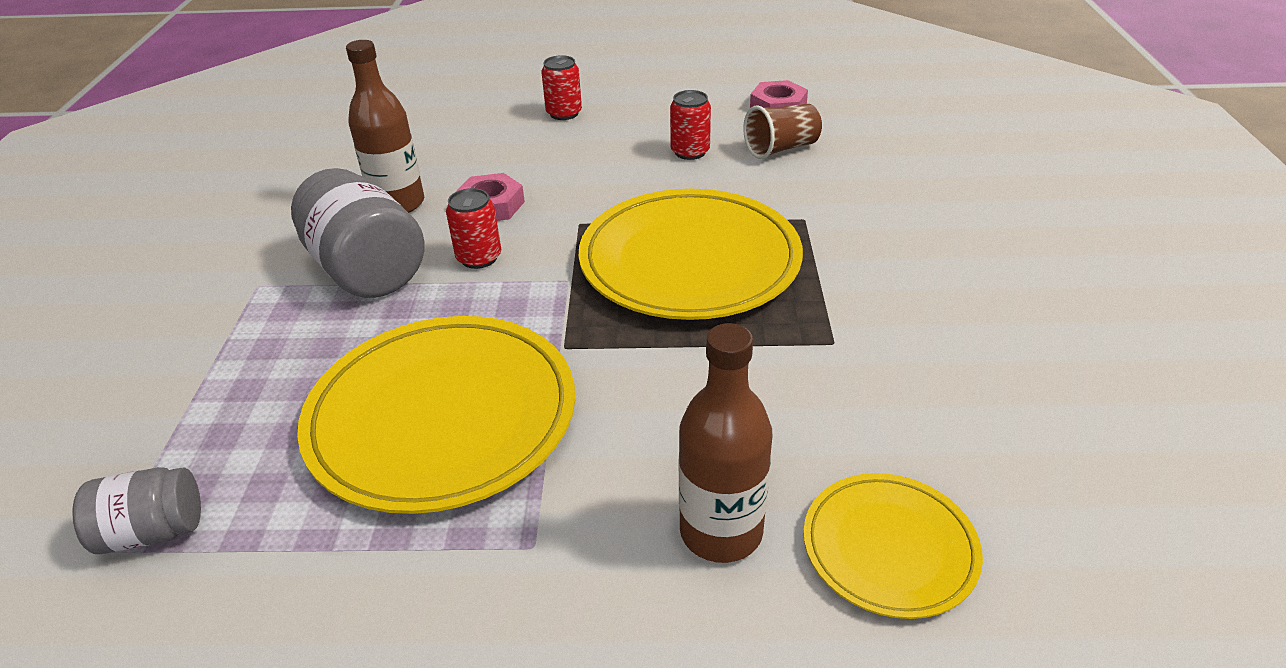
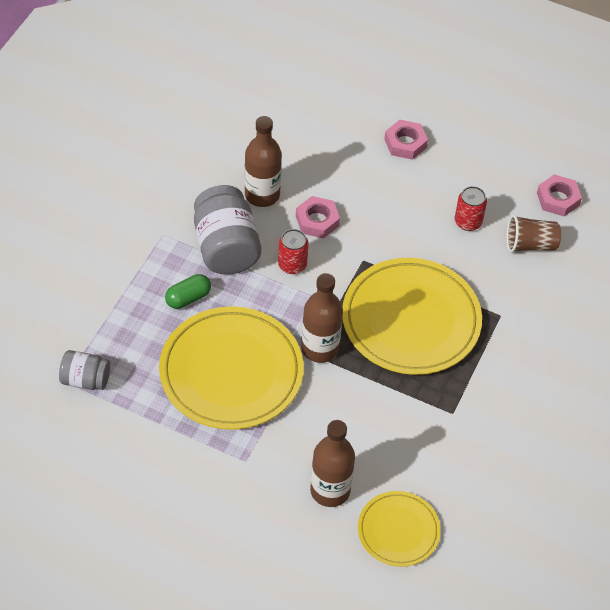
camera: 20 degrees right, 15 degrees up
(326, 346) = (188, 298): none -> green capsule
(564, 113) = (405, 143): red can -> pink nut
(576, 336) = (320, 348): none -> brown bottle

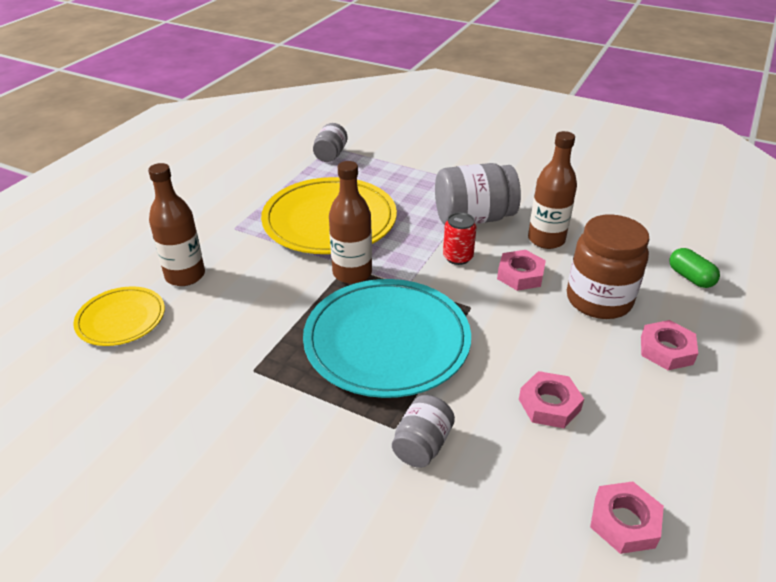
camera: 95 degrees right, 15 degrees down
(188, 298) = (412, 199): green capsule -> green capsule (690, 277)
(348, 172) = (598, 300): none -> brown jar
(411, 320) = (387, 341): yellow plate -> turquoise plate
(468, 222) = (549, 404): red can -> pink nut
(513, 299) = (422, 445): none -> grey jar
(530, 244) = (523, 474): brown cup -> none

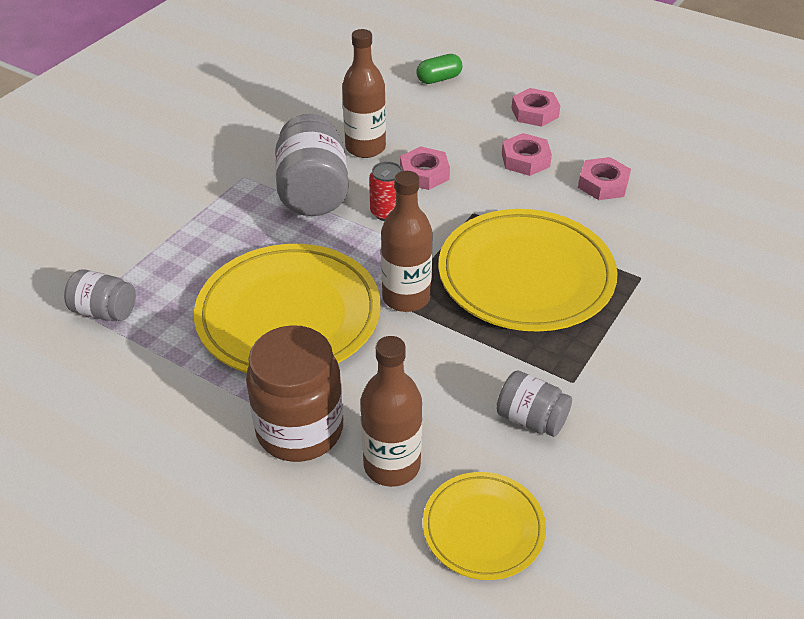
camera: 85 degrees left, 5 degrees up
(387, 341) = (526, 275): turquoise plate -> yellow plate
(422, 445) = (658, 262): grey jar -> grey jar (531, 419)
(598, 300) = (467, 134): brown jar -> brown jar (300, 429)
(624, 522) = (712, 169): pink nut -> pink nut (525, 160)

